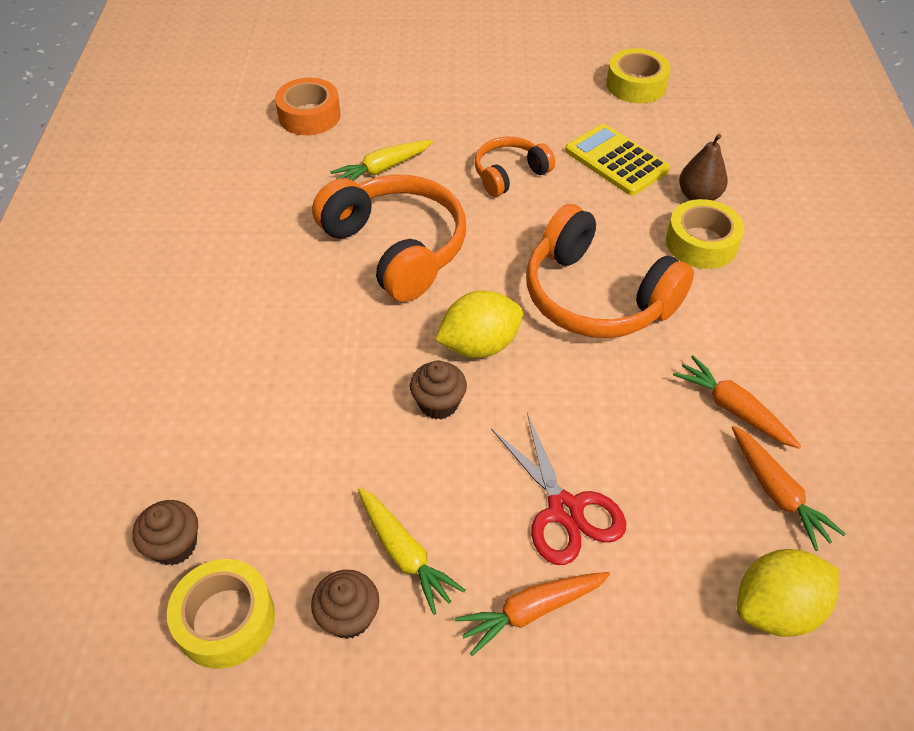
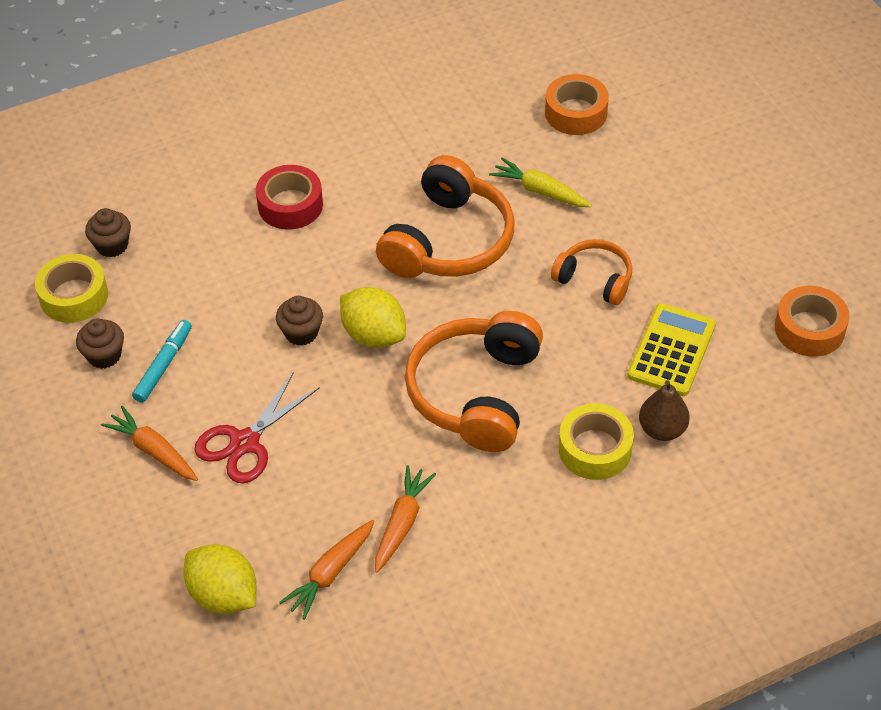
camera: 65 degrees right, 0 degrees up
(252, 350) = (290, 205): none -> red tape
(404, 554) = (163, 365): yellow carrot -> turquoise marker
(636, 85) = (809, 329): yellow tape -> orange tape

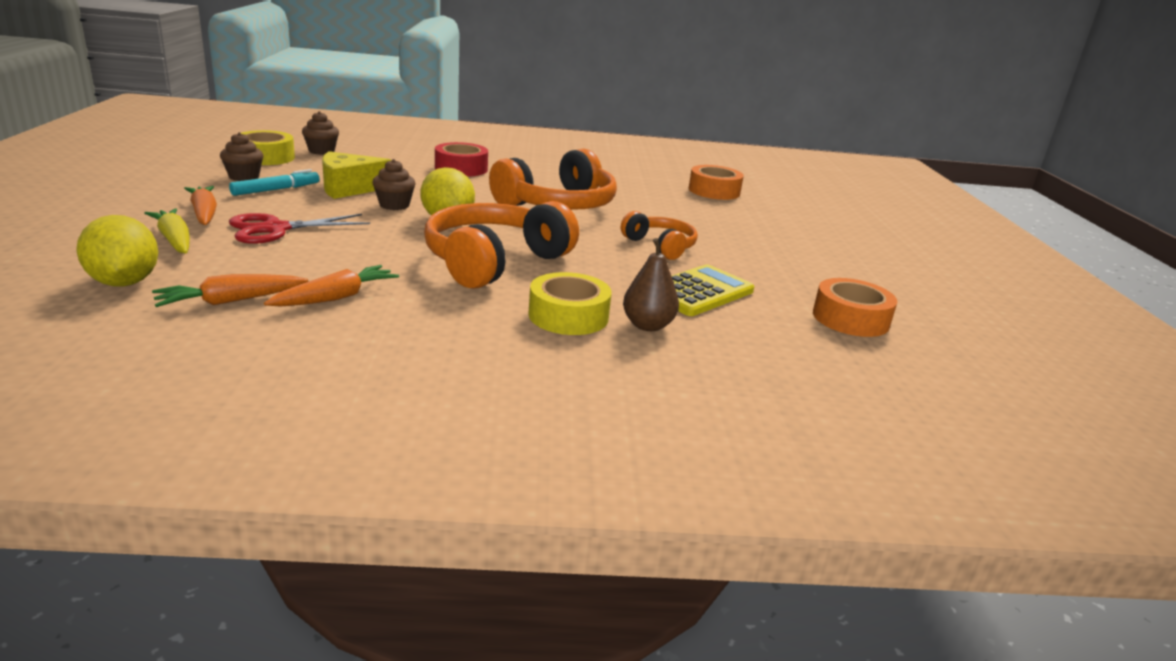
camera: 20 degrees right, 25 degrees down
(226, 321) = (349, 188): none -> yellow cheese
(540, 191) = (654, 207): yellow carrot -> yellow carrot (174, 240)

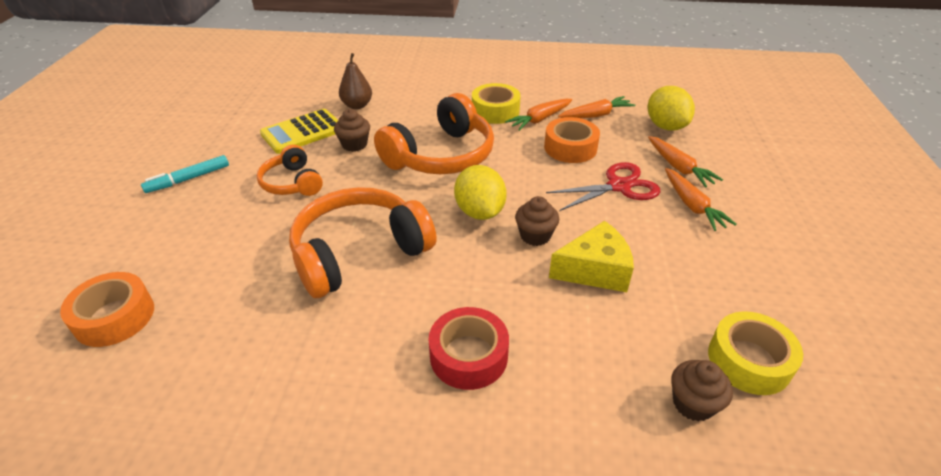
camera: 170 degrees left, 15 degrees up
(174, 240) = (679, 168): yellow carrot -> orange carrot
(244, 177) = (722, 288): brown cupcake -> brown cupcake (354, 145)
(276, 190) = (666, 258): turquoise marker -> turquoise marker (188, 179)
(568, 316) = (402, 111): yellow tape -> yellow tape (495, 111)
(850, 319) = (218, 113): orange tape -> orange tape (570, 148)

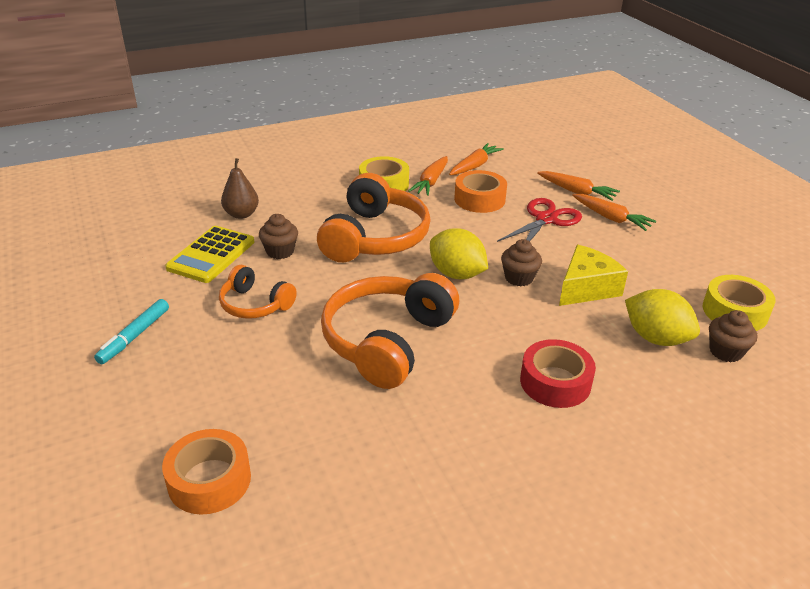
camera: 30 degrees left, 5 degrees down
(665, 126) = (537, 161): yellow lemon -> yellow lemon (656, 338)

